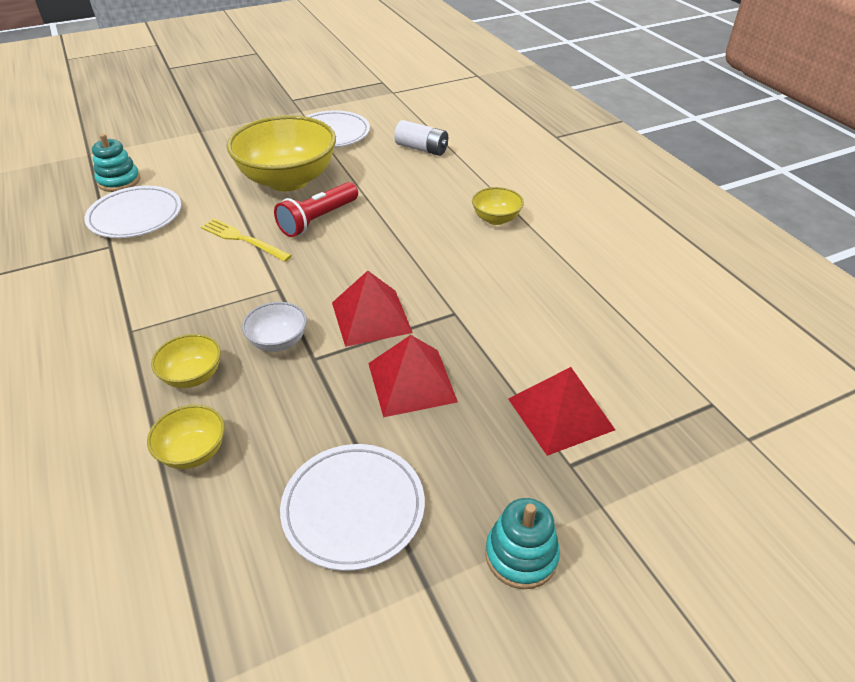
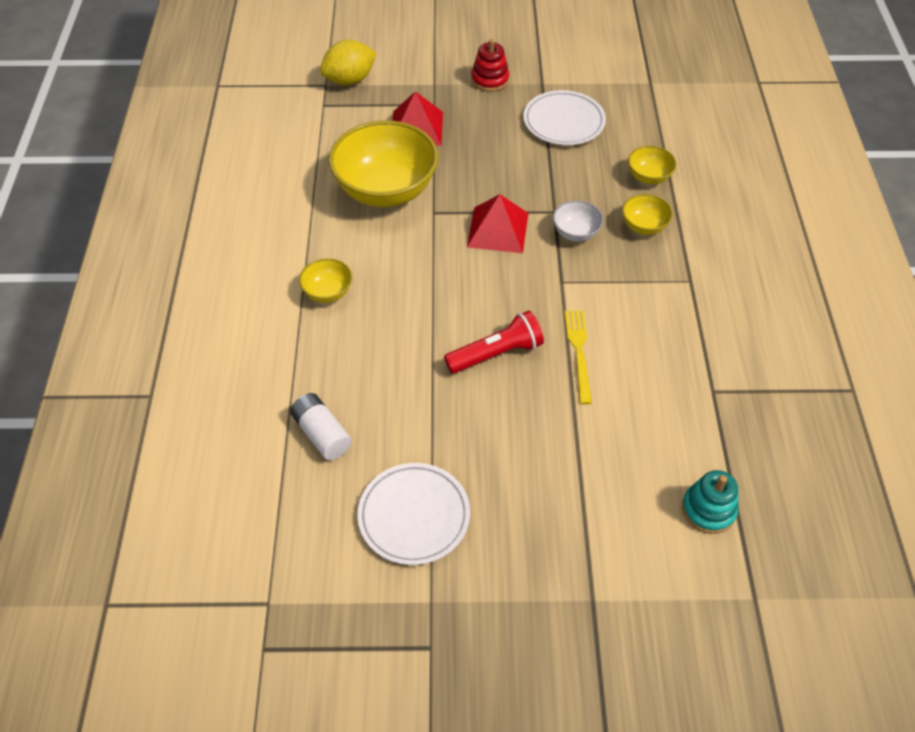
camera: 155 degrees left, 10 degrees up
(135, 216) = (687, 430): white plate -> none
(243, 239) = (579, 352): yellow fork -> yellow fork turned 150 degrees counterclockwise
(288, 180) = (505, 432): yellow bowl -> yellow bowl (386, 190)
(411, 382) = (495, 174): red pyramid -> none
(521, 555) = (490, 80): turquoise stacking toy -> red stacking toy
(727, 461) = (349, 80): none -> yellow lemon

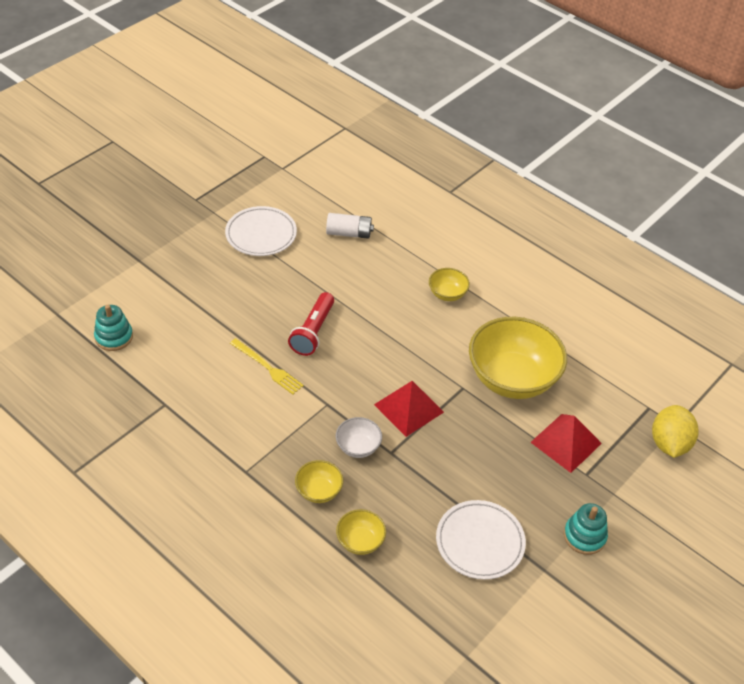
camera: 130 degrees right, 5 degrees down
(490, 80) = (584, 536): red stacking toy -> turquoise stacking toy

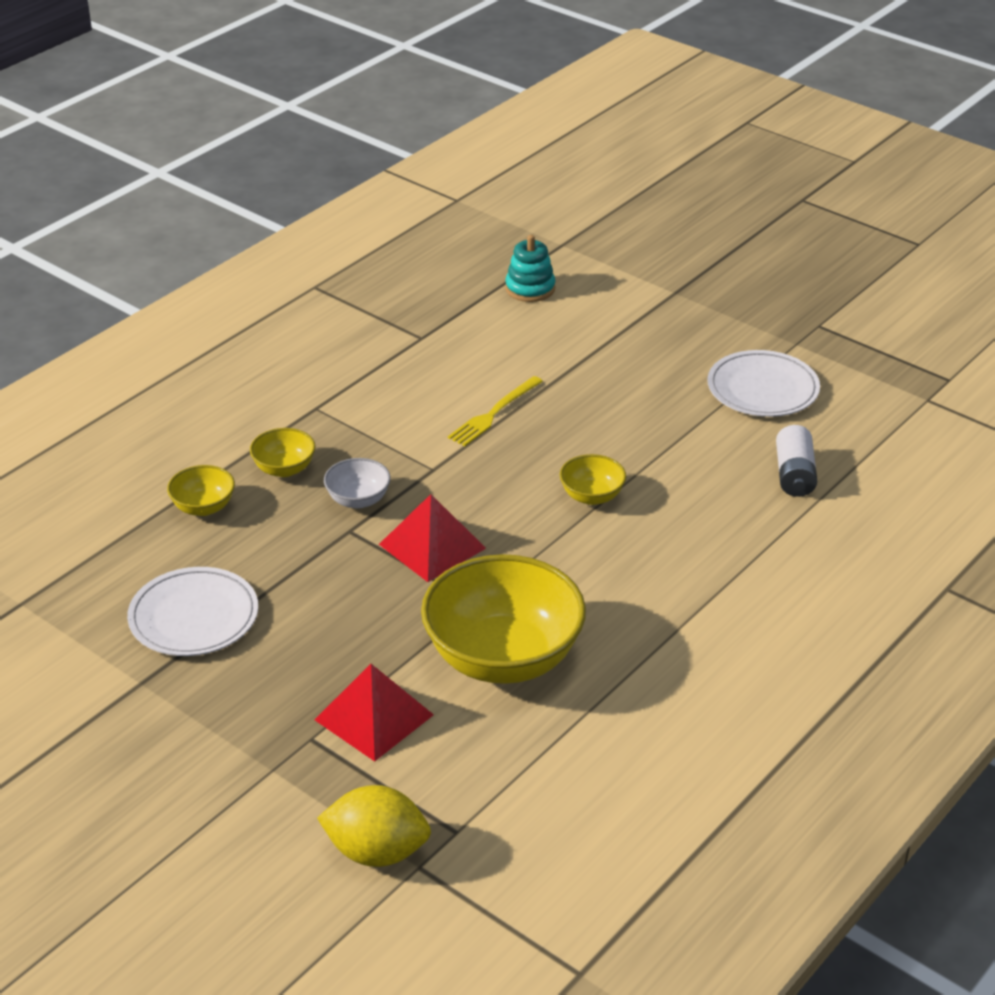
camera: 90 degrees right, 10 degrees down
(313, 332) = (569, 449): red flashlight -> none
(447, 294) = (681, 585): yellow bowl -> yellow bowl (592, 496)
(584, 536) = (195, 729): turquoise stacking toy -> none

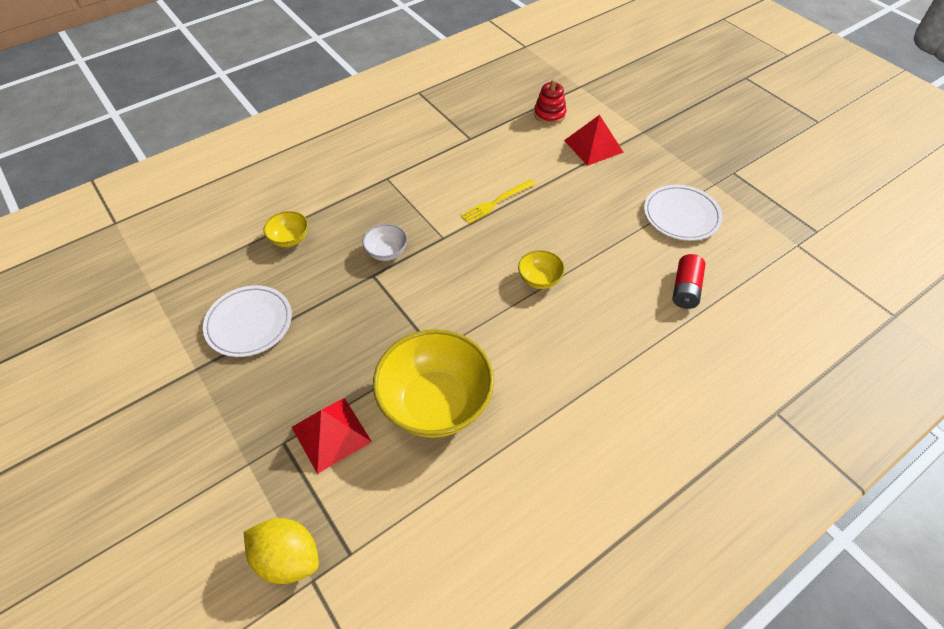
camera: 15 degrees right, 15 degrees up
(284, 469) = (350, 220): yellow bowl -> none
(432, 546) = (421, 298): red pyramid -> red pyramid (593, 146)
(530, 288) = (549, 114): turquoise stacking toy -> red stacking toy
(794, 475) = (685, 289): white battery -> red battery

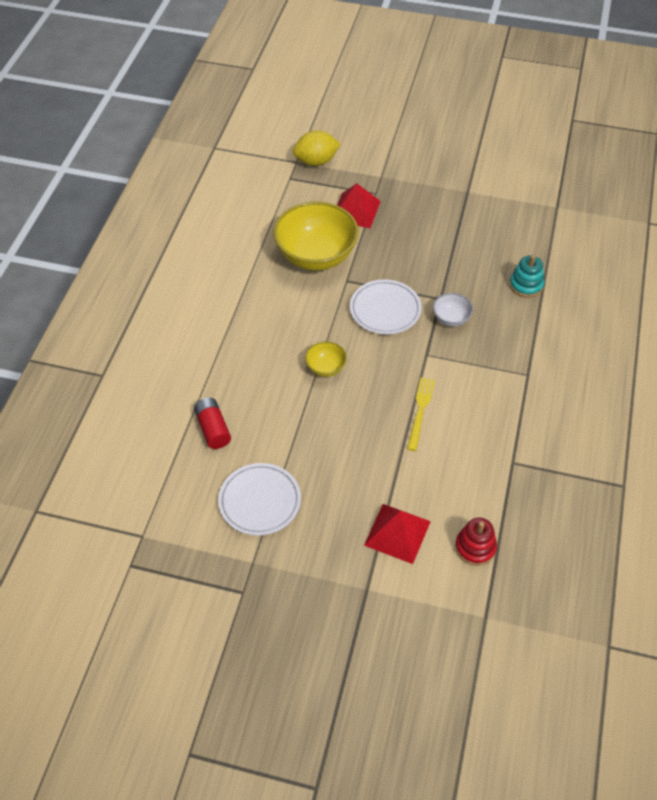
camera: 140 degrees right, 0 degrees up
(249, 323) = (474, 227): white plate -> white plate (385, 310)
(290, 239) = (526, 285): yellow bowl -> turquoise stacking toy

